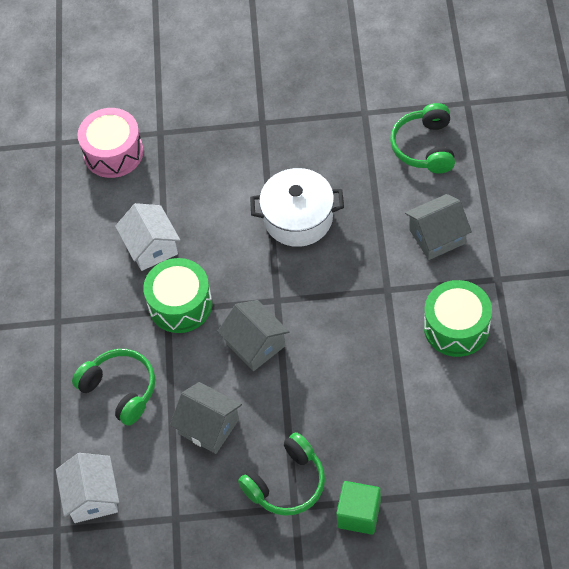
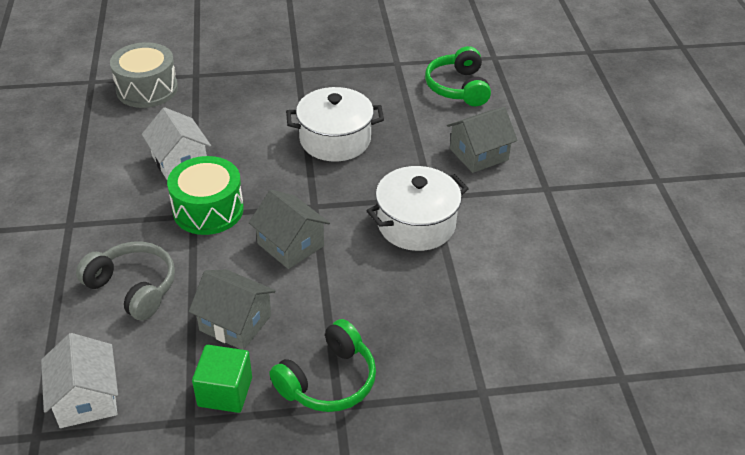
camera: 10 degrees left, 15 degrees down
(113, 153) = (147, 89): pink drum -> grey drum
(120, 390) = (133, 288): green headphones -> grey headphones
(359, 514) = (418, 413): green cube -> green cube (225, 392)
(370, 321) = (416, 224): none -> white pot
(456, 327) = (509, 229): green drum -> none

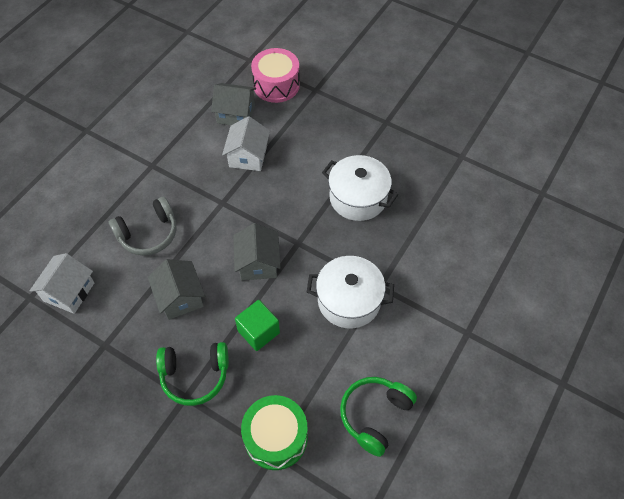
camera: 40 degrees right, 15 degrees up
(133, 288) = (148, 234): grey headphones -> grey headphones turned 75 degrees clockwise
(147, 89) = (276, 85): grey drum -> pink drum
(208, 210) = (233, 204): green drum -> green drum (276, 437)
(225, 392) = (136, 340): green cube -> green cube (258, 331)
(458, 87) = (487, 205): green headphones -> green headphones (375, 415)
(479, 154) = (446, 272): grey house -> grey house (236, 114)

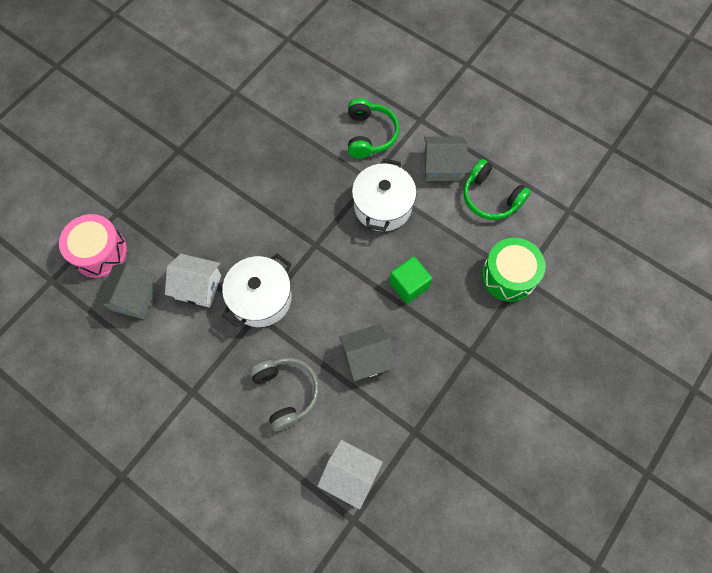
camera: 85 degrees left, 10 degrees up
(195, 375) = (450, 343): green headphones -> green headphones (369, 135)
(258, 263) = (334, 282): grey house -> grey house (441, 166)
(358, 198) = (270, 186): white pot -> white pot (261, 298)

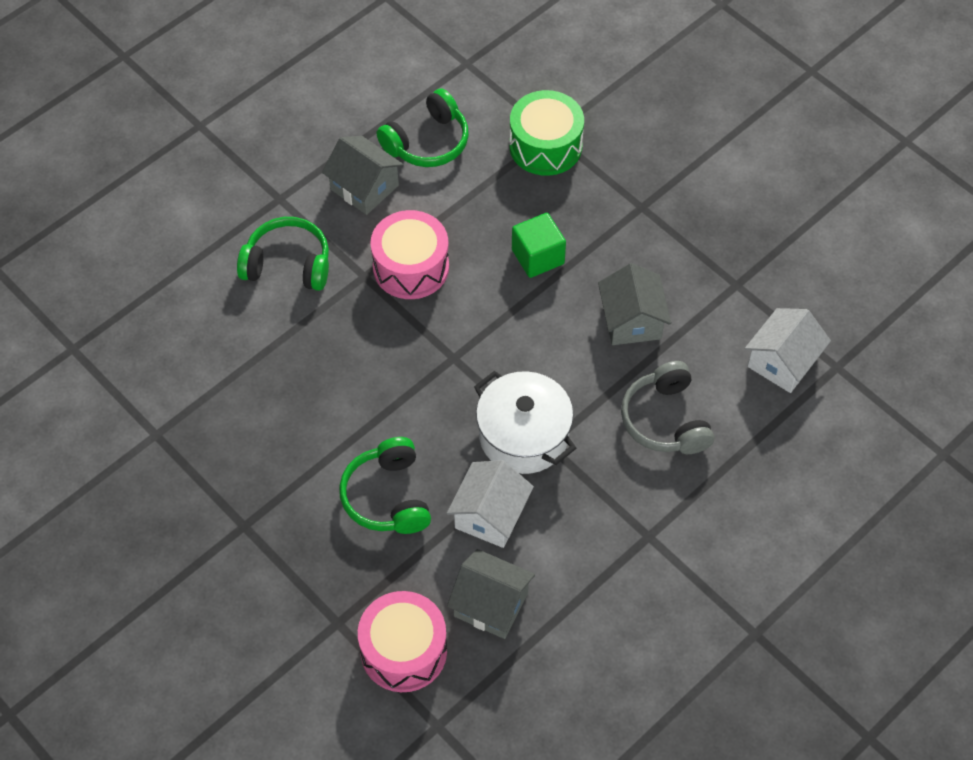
camera: 80 degrees left, 10 degrees down
(206, 224) = (387, 497): none -> green headphones
(286, 392) = (665, 420): grey headphones -> grey headphones turned 90 degrees counterclockwise
(383, 206) = (411, 267): white pot -> pink drum
(441, 166) = (364, 187): grey house -> grey house turned 60 degrees counterclockwise

